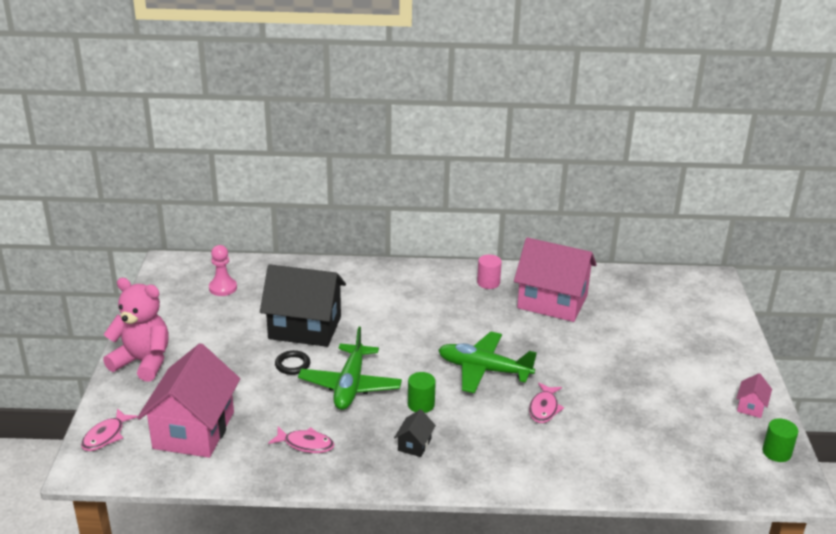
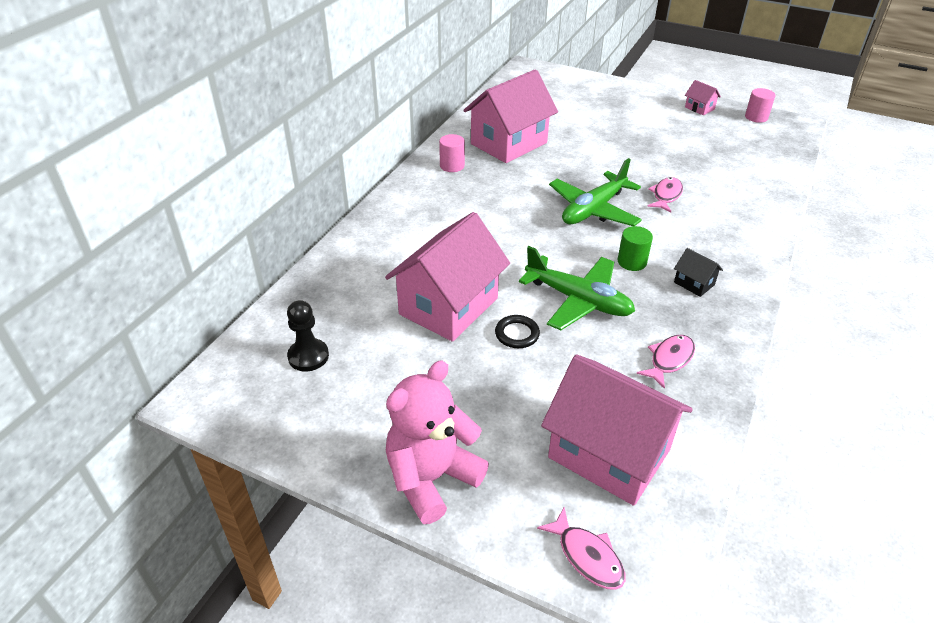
camera: 65 degrees left, 10 degrees up
(223, 288) = (308, 356): pink pawn -> black pawn
(305, 328) = (449, 306): black house -> pink house
(544, 408) = (666, 195): pink fish -> pink fish turned 105 degrees counterclockwise
(776, 452) = (756, 117): green cylinder -> pink cylinder

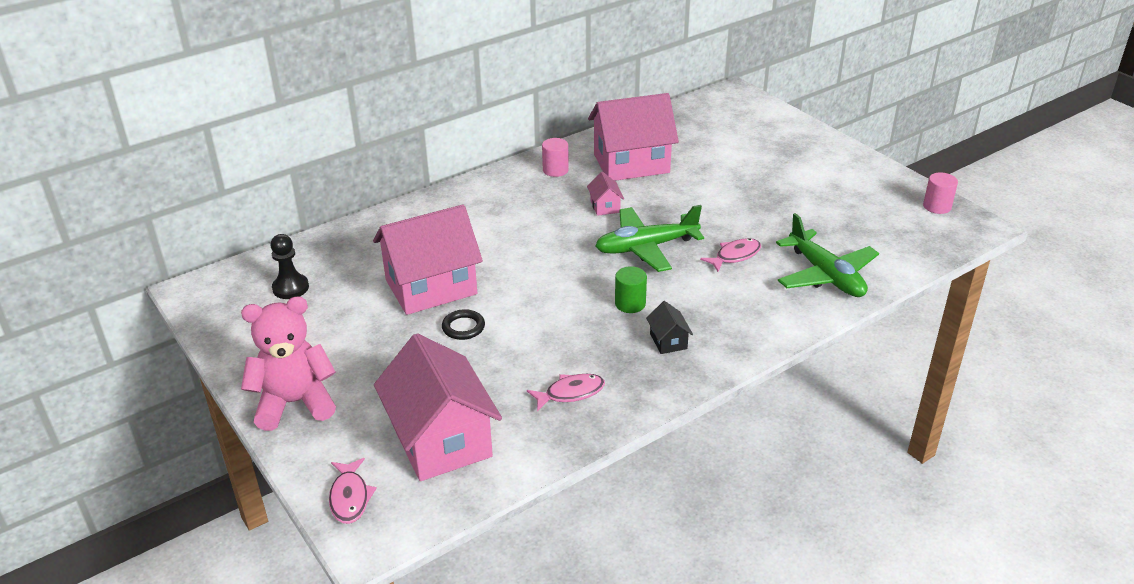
camera: 30 degrees right, 5 degrees down
(578, 300) = (544, 319): green plane -> green plane (825, 275)
(699, 108) = (879, 180): pink house -> pink house (605, 206)

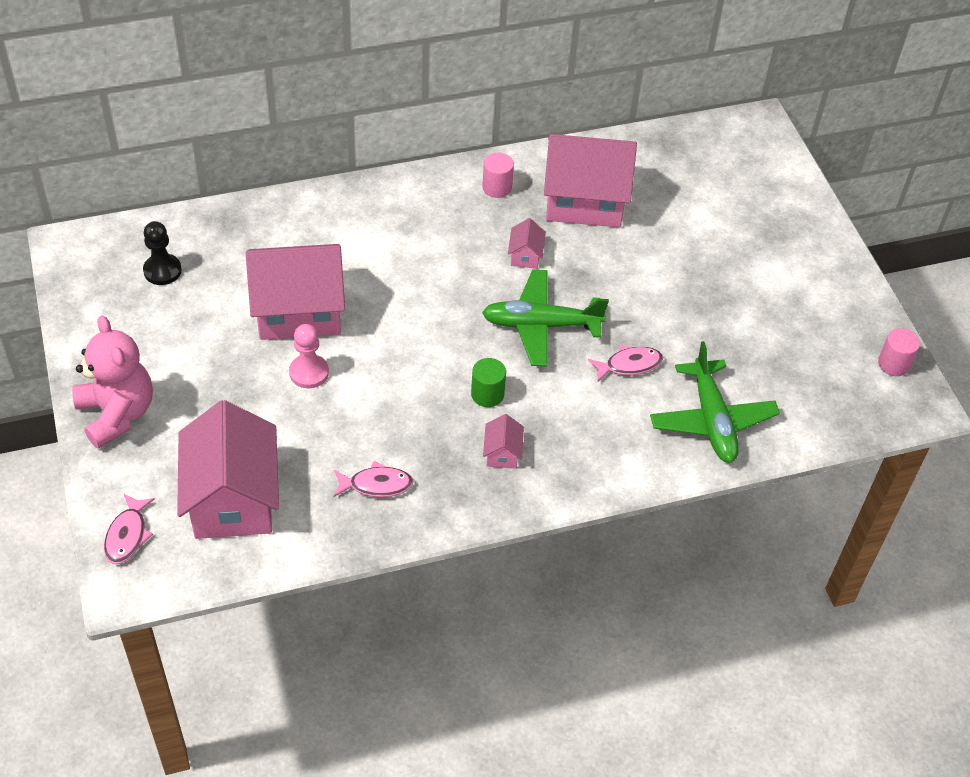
camera: 15 degrees right, 15 degrees up
(295, 403) = (117, 414): pink teddy bear -> pink teddy bear turned 60 degrees clockwise
(463, 327) = (309, 372): black ring -> pink pawn
(668, 341) = (502, 453): black house -> pink house

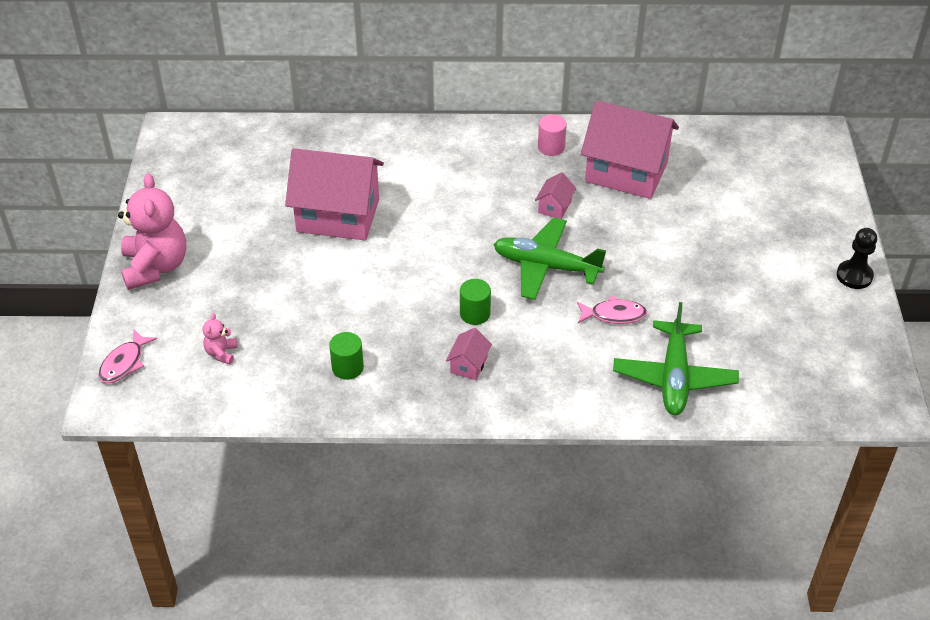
camera: 20 degrees right, 5 degrees down
(162, 271) = (238, 163): black pawn -> black pawn (854, 276)
(232, 499) = (221, 353): pink house -> pink teddy bear
(309, 372) = (327, 266): pink pawn -> none
(376, 485) = (347, 367): pink fish -> green cylinder
(893, 364) = (872, 364): pink cylinder -> none

